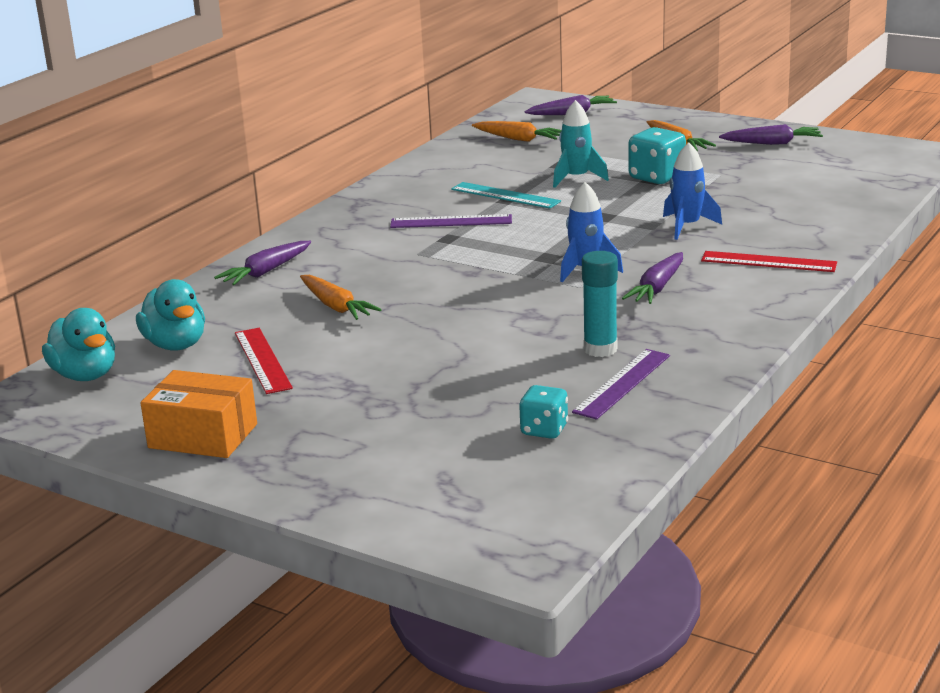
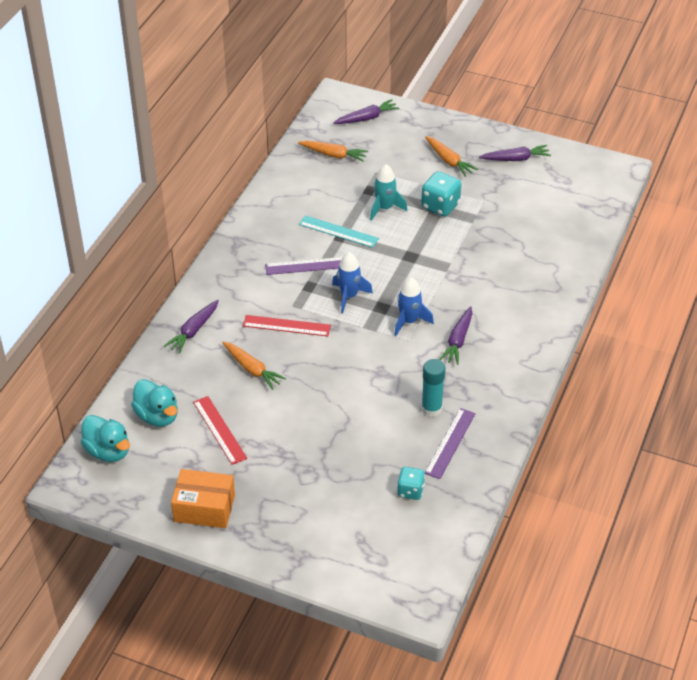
camera: 10 degrees left, 20 degrees up
(687, 226) = (468, 267): blue rocket -> blue rocket (349, 296)
(768, 262) = (526, 308): red ruler -> red ruler (286, 325)

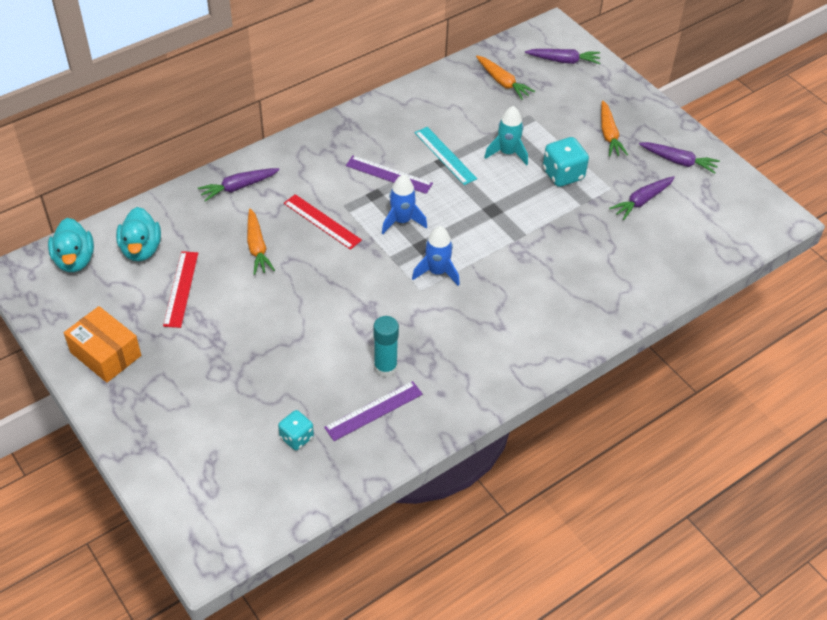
camera: 30 degrees right, 5 degrees up
(458, 340) = (468, 313): purple carrot -> purple carrot (642, 201)

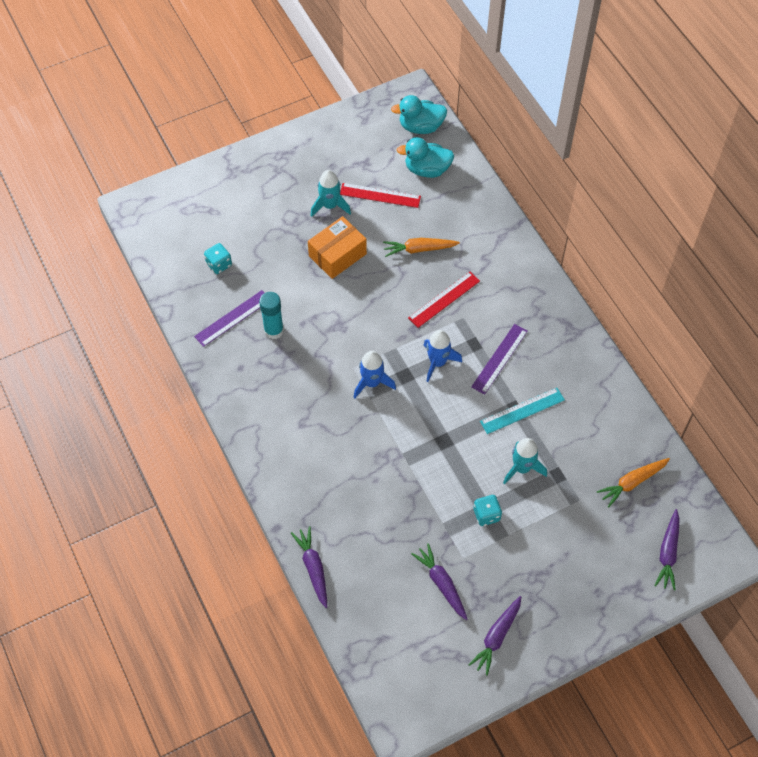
camera: 100 degrees right, 10 degrees up
(105, 354) = (321, 147): orange box -> orange box (337, 255)
(198, 335) = (330, 206): none -> turquoise rocket
(238, 187) = (493, 239): purple carrot -> purple carrot (313, 568)
(374, 411) = (233, 318): purple ruler -> purple ruler turned 75 degrees clockwise
(563, 174) = (486, 515): turquoise dice -> turquoise dice, size x0.65
(609, 134) = (543, 574): orange carrot -> none

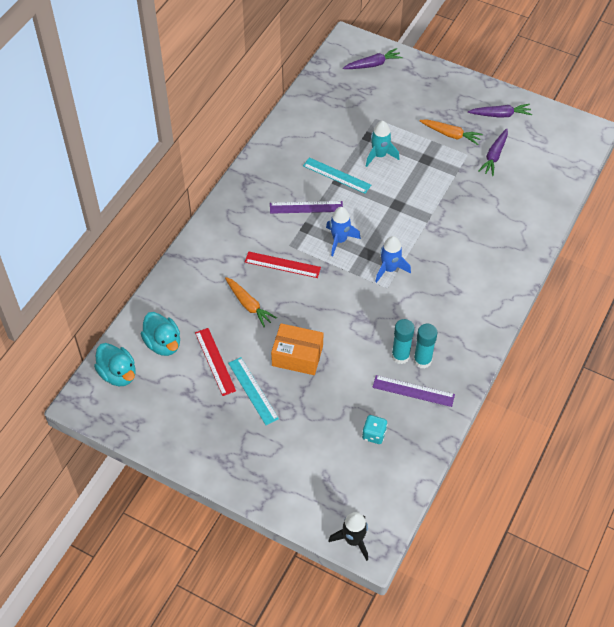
camera: 125 degrees left, 5 degrees down
(147, 198) = (353, 540): none -> black rocket
(255, 344) = (422, 360): none -> turquoise glue stick
(313, 568) = (549, 224): purple carrot -> none
(330, 206) = (253, 390): turquoise rocket -> turquoise ruler
(486, 515) = (428, 157): turquoise dice -> none
(632, 482) = (340, 99): orange carrot -> orange carrot (450, 134)

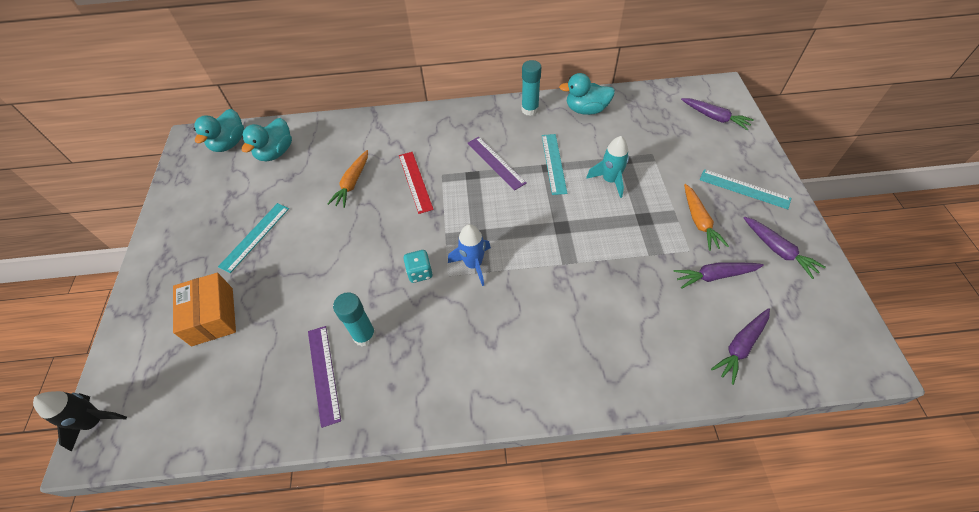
camera: 60 degrees right, 0 degrees up
(215, 361) = (275, 194): red ruler -> none
(297, 356) = (314, 248): orange box -> orange box (212, 316)
(300, 125) = (586, 110): none -> turquoise duck
(339, 240) = (477, 206): blue rocket -> none
(374, 434) = (246, 366): turquoise dice -> turquoise dice (420, 272)
(422, 360) = (371, 360): turquoise glue stick -> turquoise glue stick (530, 110)
(444, 95) = (744, 189): none -> turquoise ruler
(546, 177) = (740, 347): none -> purple carrot

